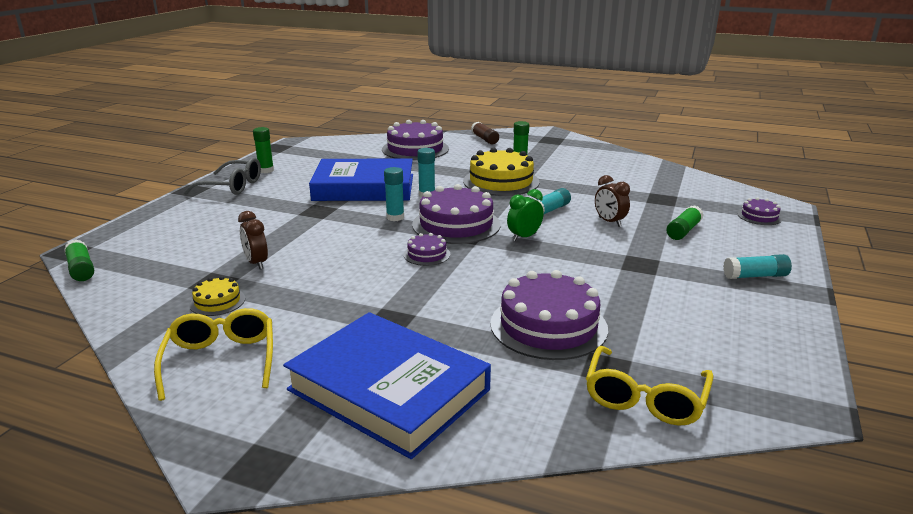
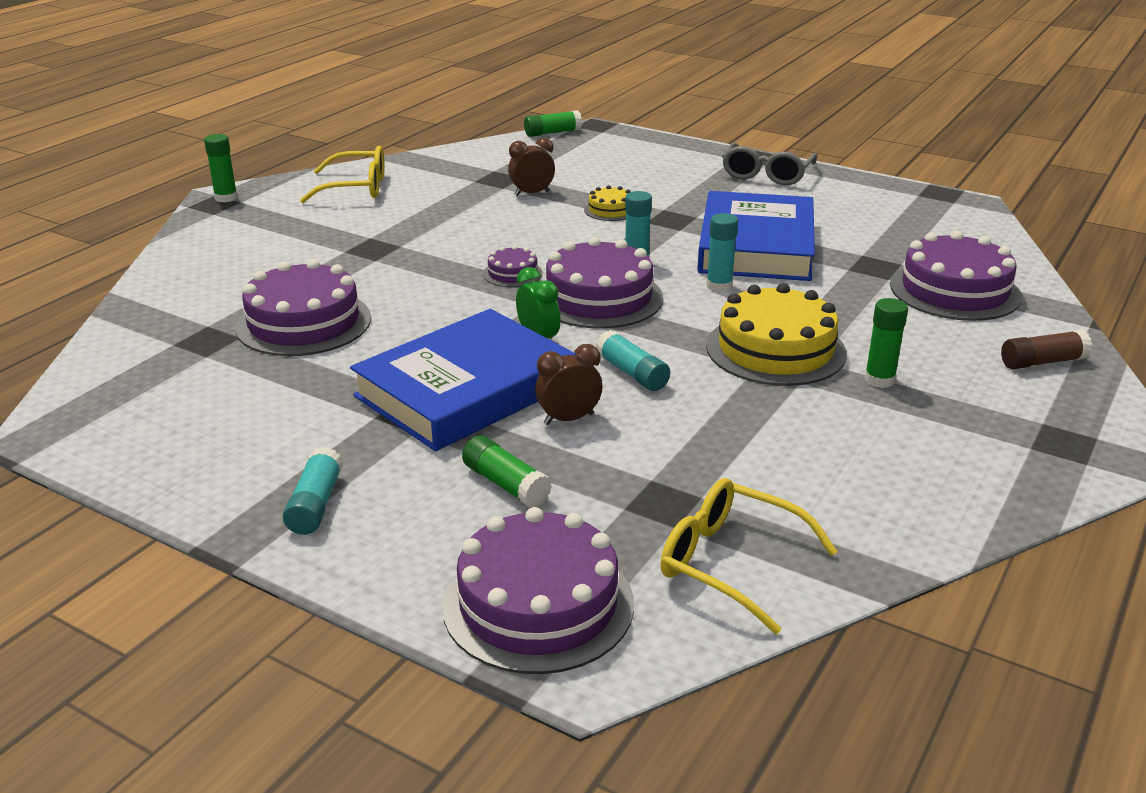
camera: 100 degrees right, 5 degrees up
(217, 302) = (457, 182): yellow cake -> yellow cake (610, 210)
(266, 170) = (830, 189): green glue stick -> green glue stick (226, 198)
(388, 390) = (262, 244): blue book -> blue book (466, 390)
(645, 397) = (146, 350): yellow glasses -> yellow glasses (732, 564)
(759, 216) = (538, 604): purple cake -> purple cake, size x2.06

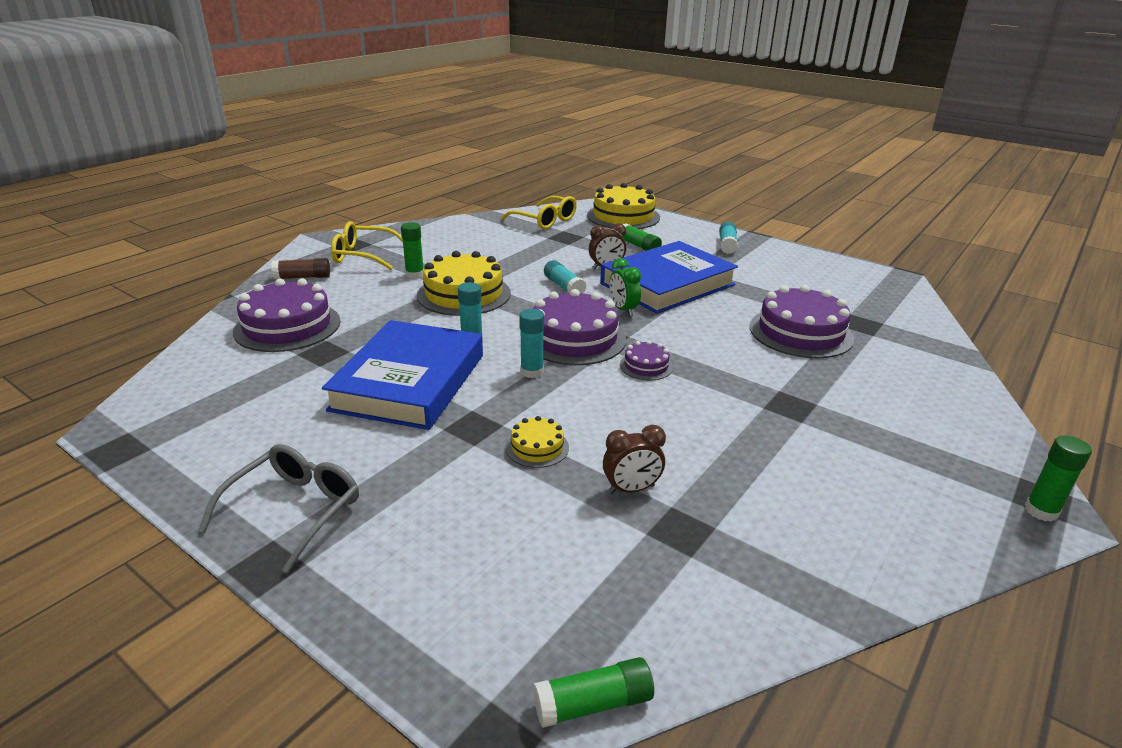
camera: 175 degrees left, 0 degrees up
(355, 188) = (879, 522): yellow glasses -> yellow glasses (364, 255)
(538, 604) = (623, 216): purple cake -> yellow cake

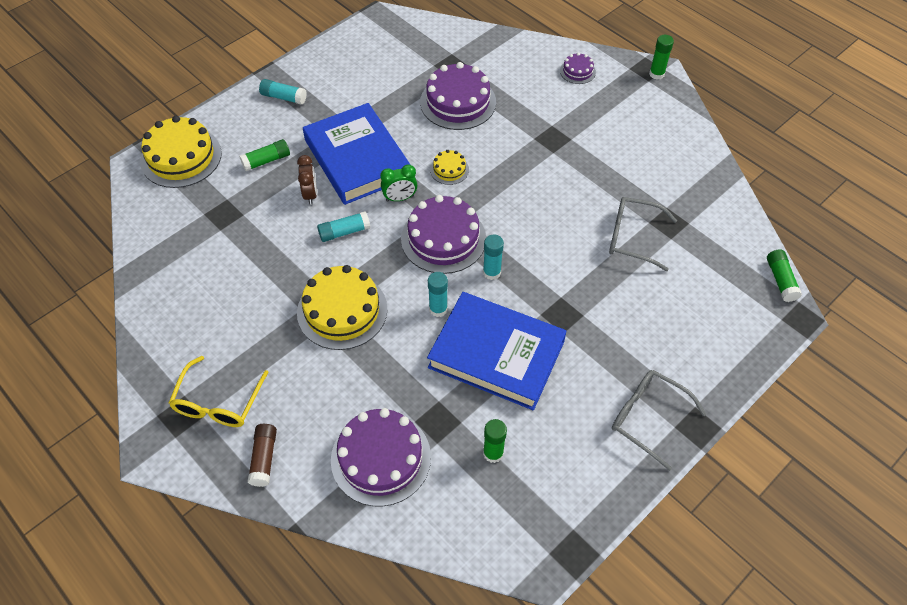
camera: 80 degrees left, 25 degrees up
(415, 274) = (285, 351): green glue stick -> green glue stick (493, 453)
(537, 447) = (589, 280): yellow cake -> yellow cake (449, 169)
(544, 220) = (168, 226): yellow glasses -> none
(631, 489) = (633, 238): brown clock -> grey glasses
(646, 366) = (493, 202): purple cake -> purple cake (577, 71)

